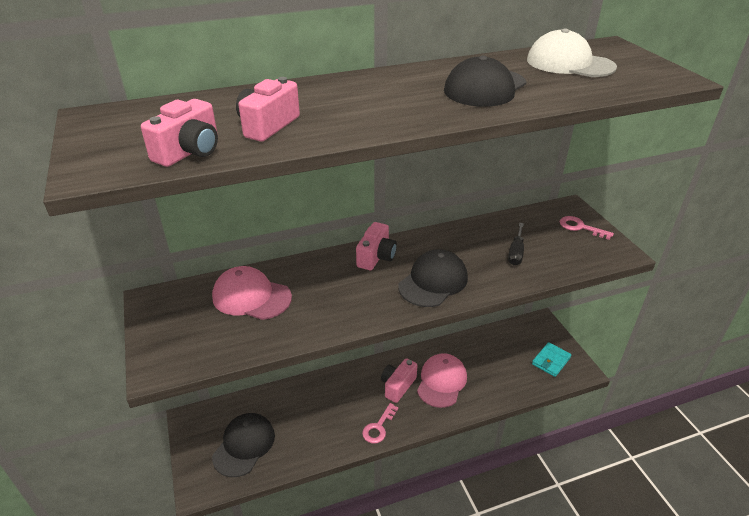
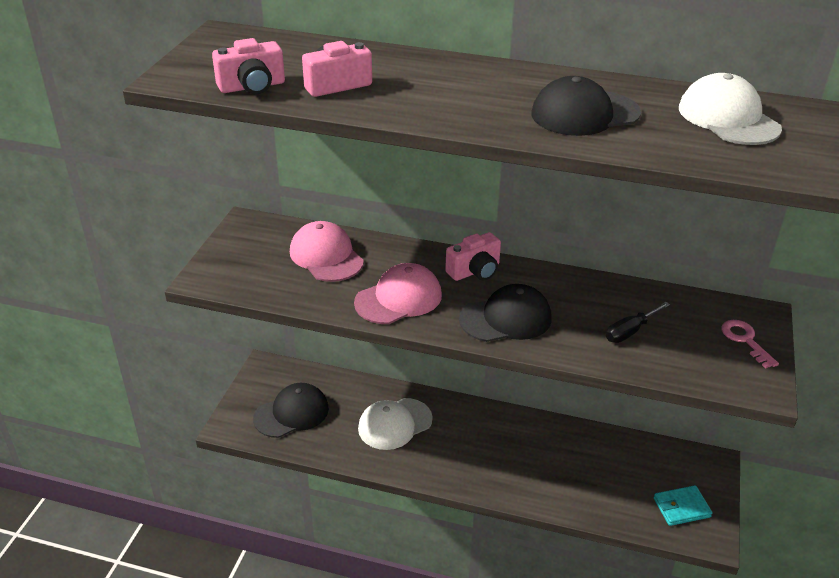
camera: 35 degrees right, 0 degrees up
(331, 408) = (395, 424): none -> white cap
(378, 427) = (425, 466): pink key -> none
(398, 386) = (479, 439): pink camera -> none
(441, 382) = (529, 460): pink cap -> pink cap (398, 299)

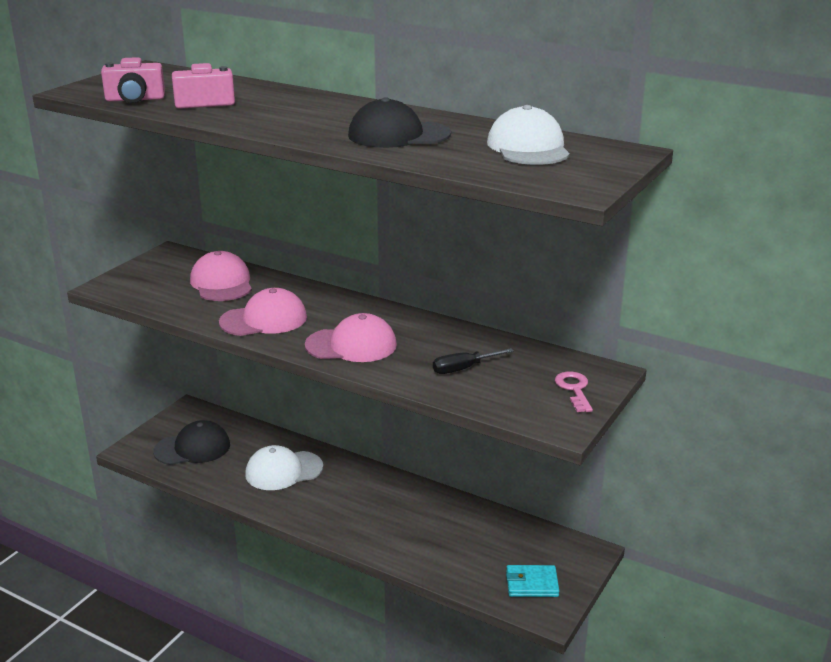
camera: 15 degrees right, 10 degrees down
(475, 271) = (349, 308): pink camera -> none
(506, 318) = (351, 345): black cap -> pink cap

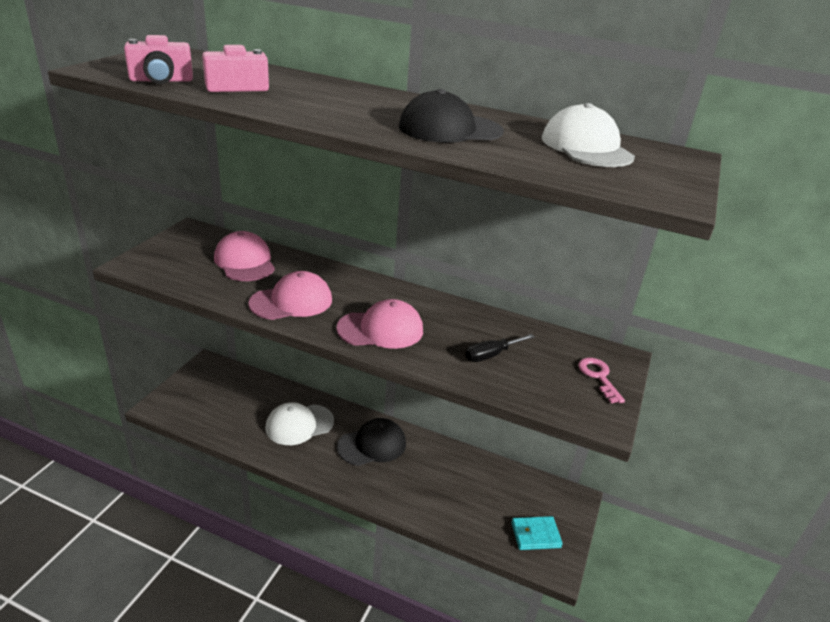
camera: 10 degrees left, 5 degrees up
(192, 448) = (214, 403): black cap -> black cap (372, 445)

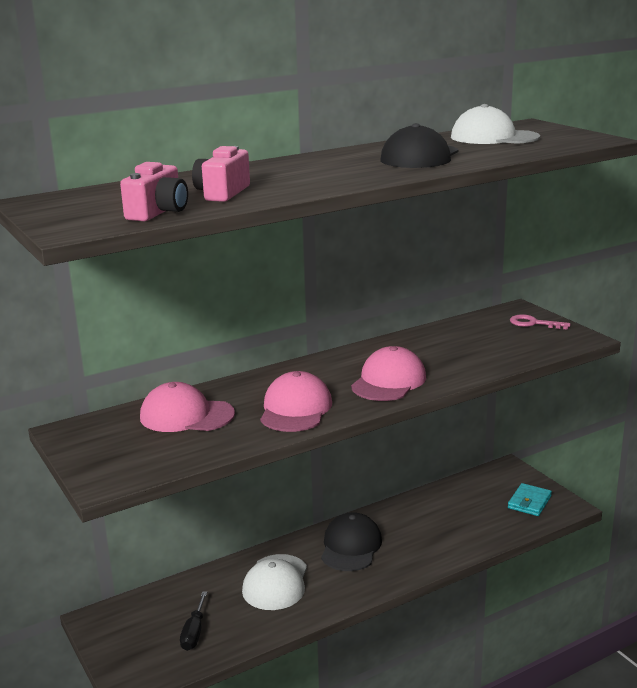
camera: 50 degrees left, 10 degrees down
(491, 355) = (471, 350): black screwdriver -> black screwdriver (194, 632)

